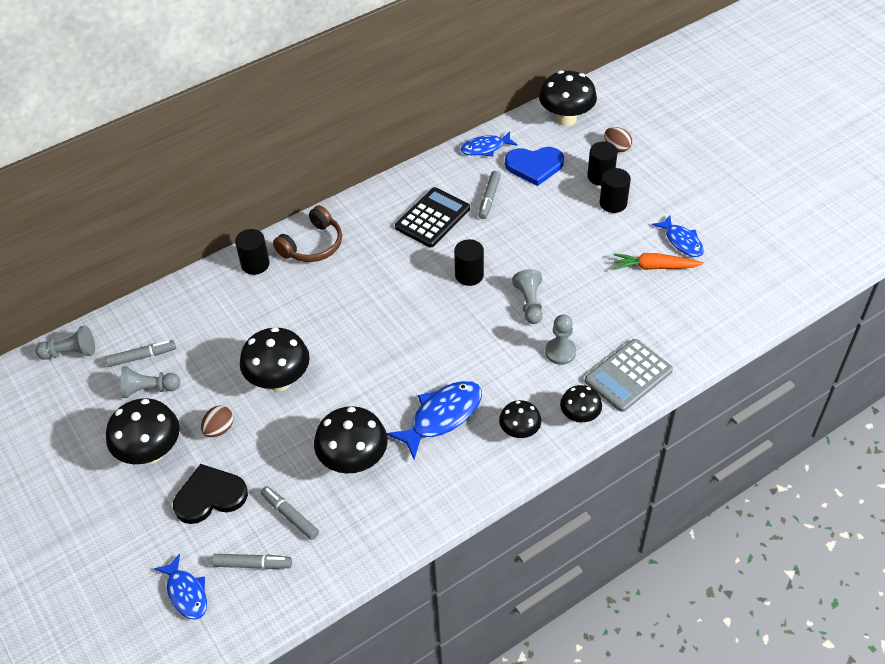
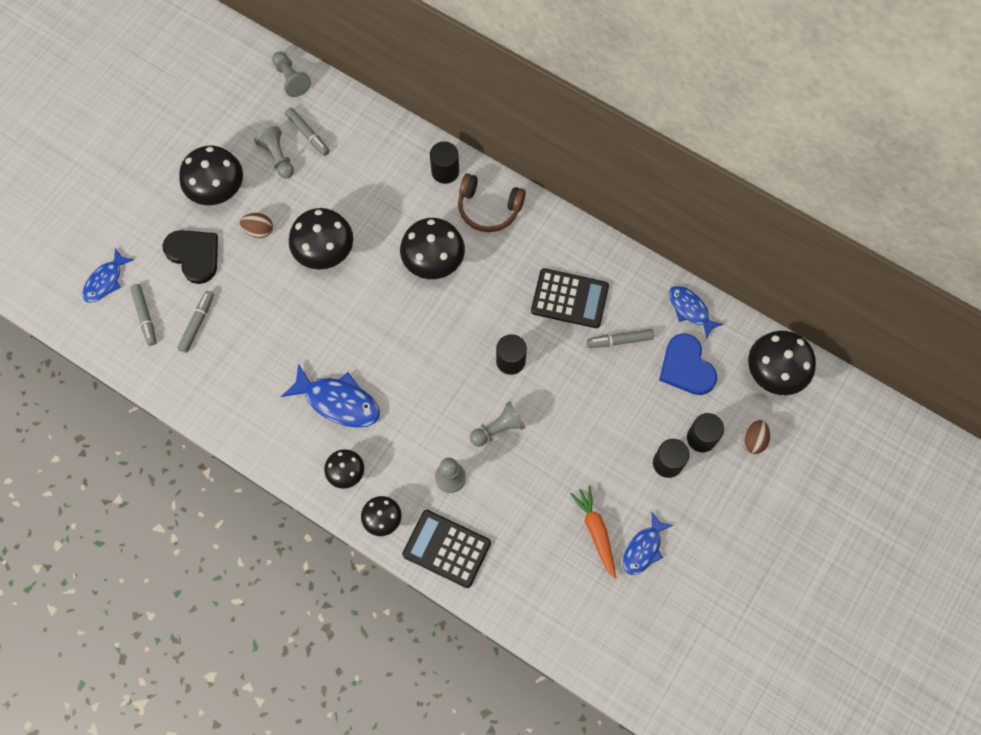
camera: 65 degrees right, 20 degrees up
(354, 461) = (266, 349): black mushroom -> black mushroom (433, 262)
(628, 376) = (446, 548): grey calculator -> black calculator

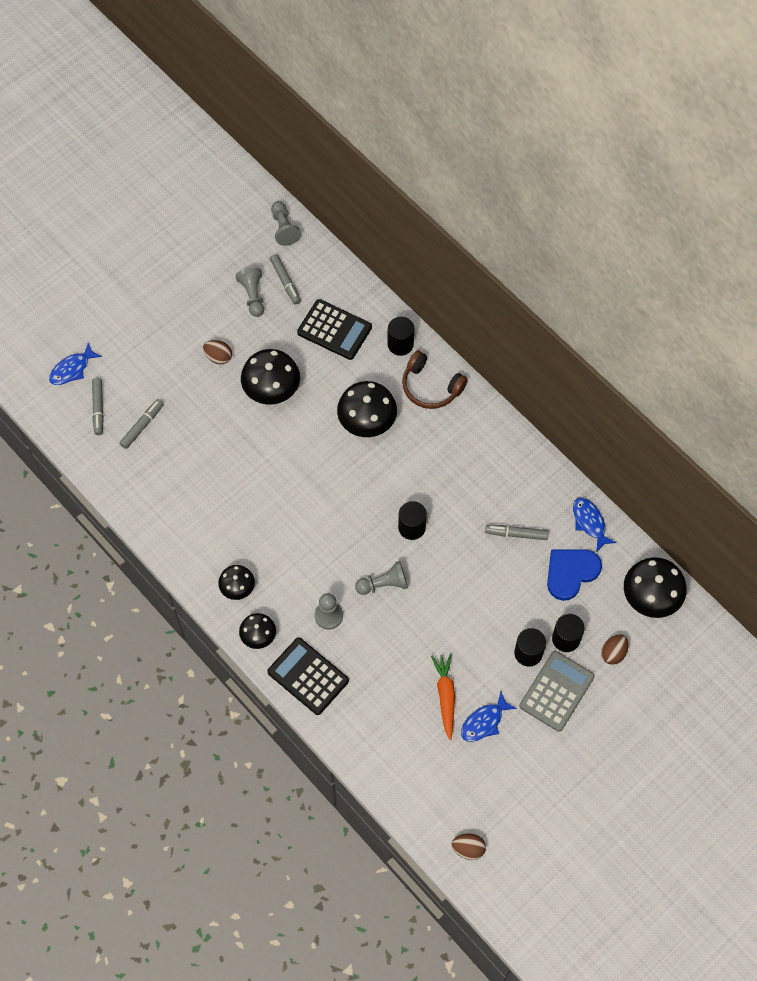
camera: 15 degrees right, 5 degrees down
(194, 255) = (155, 365): black heart -> none
(218, 191) = (192, 314): black mushroom -> none
(338, 401) = (247, 524): blue fish -> none
(569, 299) = (481, 485): black calculator -> black calculator (334, 330)
(666, 690) = (468, 849): none -> brown egg
(686, 367) = (571, 572): blue heart -> blue heart turned 60 degrees clockwise
(708, 496) = (556, 691): none -> grey calculator

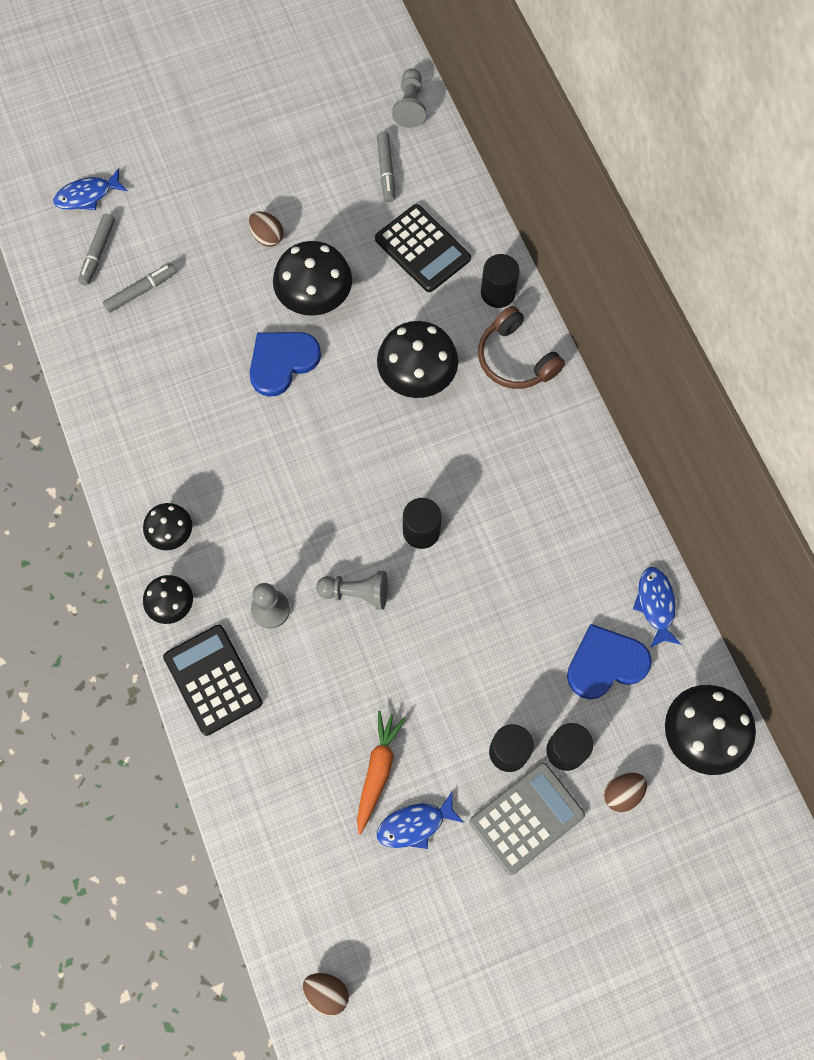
camera: 20 degrees right, 5 degrees up
(253, 296) = (339, 175): grey pawn -> none
(266, 443) = (282, 362): none -> blue heart
(516, 534) = (553, 587): grey marker -> none

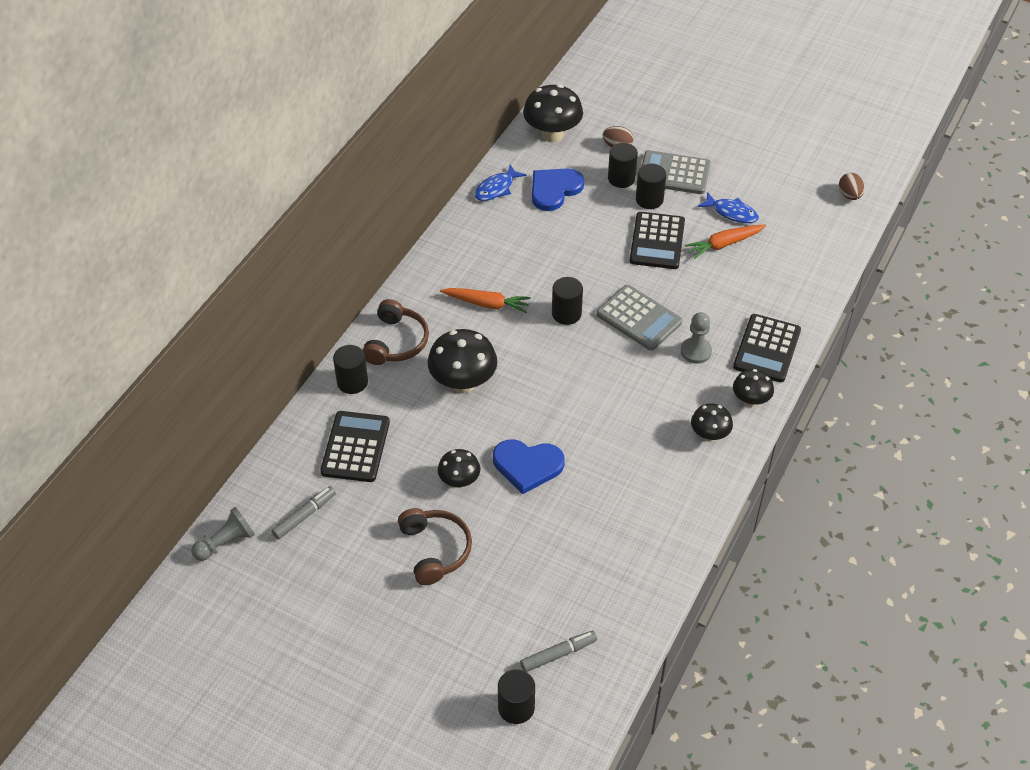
camera: 130 degrees left, 20 degrees down
(87, 195) = (516, 707): blue fish -> black cylinder
(141, 291) = (561, 597): grey marker -> none
(267, 237) = (435, 550): brown egg -> brown headphones
(315, 300) = (459, 481): black mushroom -> black mushroom, size x0.59
(356, 593) = (638, 318): grey pawn -> grey calculator
(441, 704) = (657, 241): none -> black calculator
(496, 470) = (487, 304): none -> orange carrot
(605, 663) = (554, 189): blue heart -> blue heart turned 105 degrees clockwise

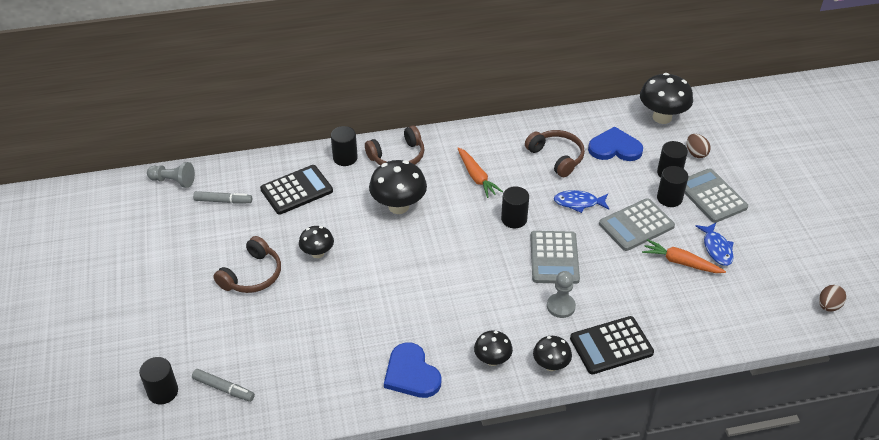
camera: 50 degrees right, 5 degrees down
(496, 188) = (579, 121): blue fish -> blue fish (578, 203)
(523, 234) = (556, 157): none -> brown headphones
(527, 465) = (364, 278): blue heart -> blue heart (411, 373)
(657, 241) = (636, 225): black calculator -> grey calculator

